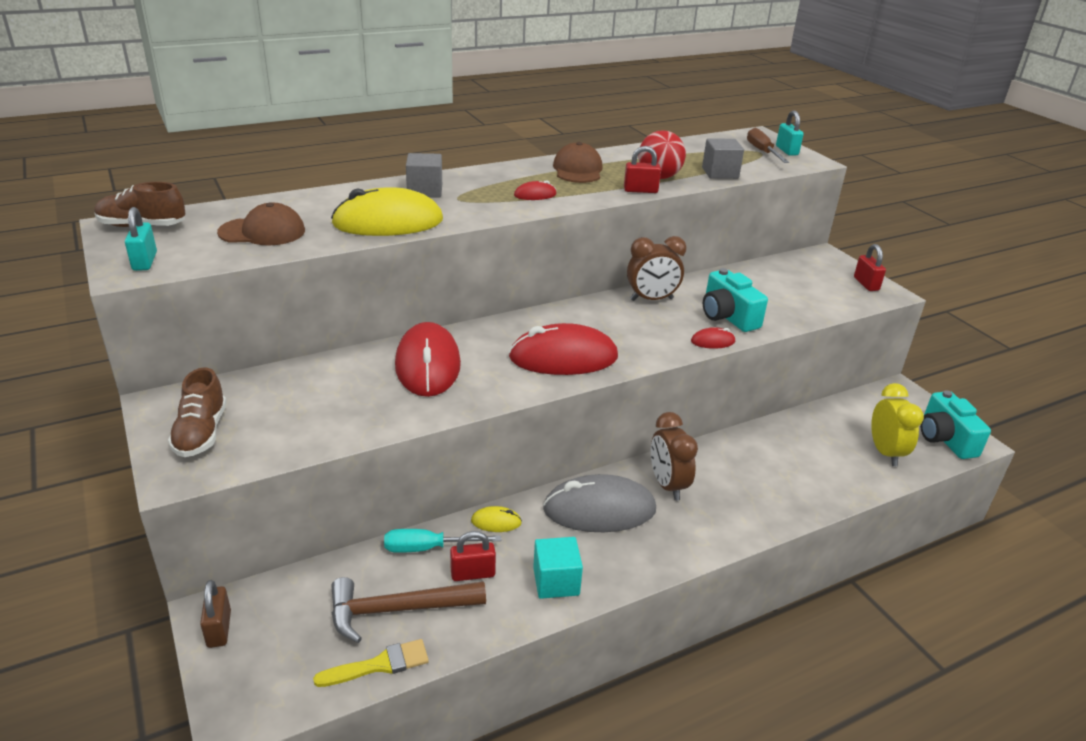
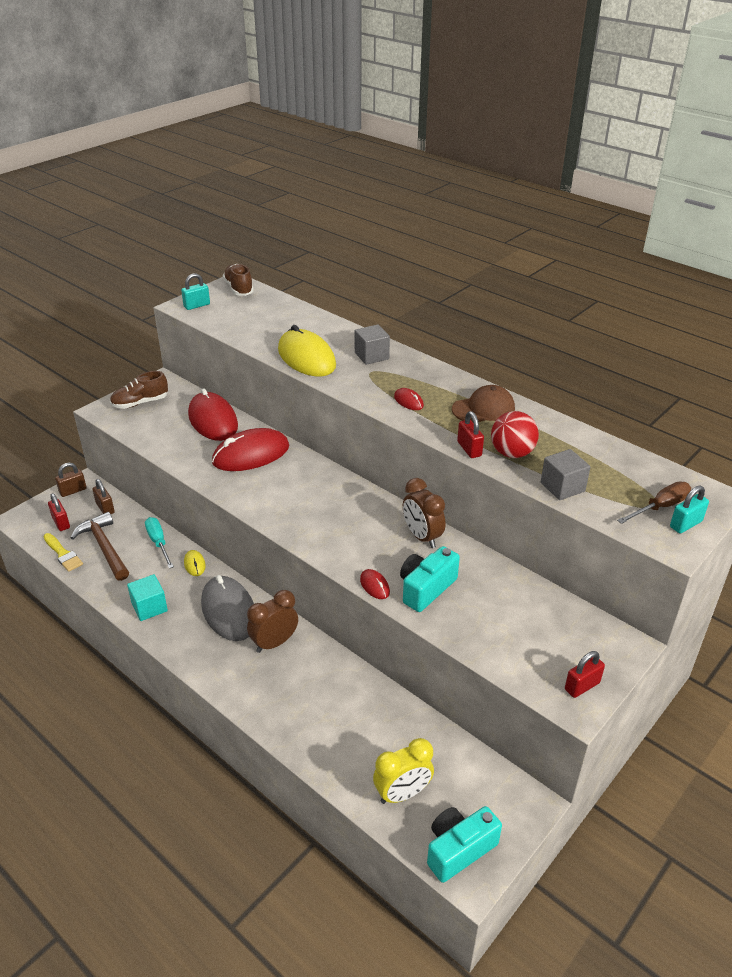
camera: 70 degrees right, 5 degrees up
(262, 232) = (258, 323): brown cap -> none
(301, 594) = (105, 508): none -> brown padlock
(473, 573) = (143, 568): red padlock -> red padlock (61, 523)
(563, 357) = (297, 510): red mouse -> red mouse (213, 420)

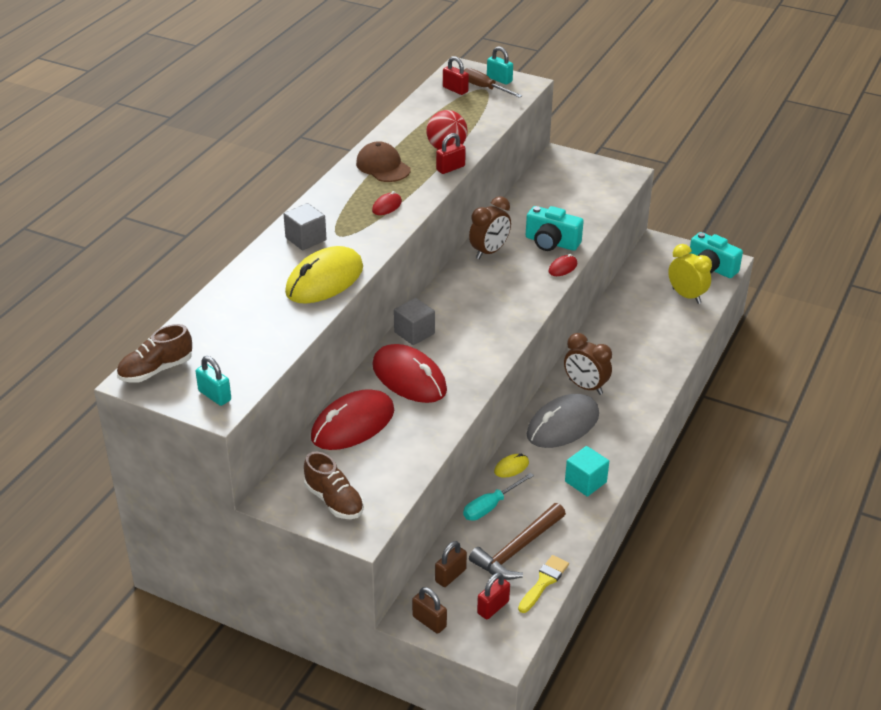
camera: 105 degrees left, 0 degrees up
(562, 487) = (481, 125): grey cube -> grey cube (414, 333)
(582, 686) = (608, 171): red padlock -> red padlock (455, 89)

